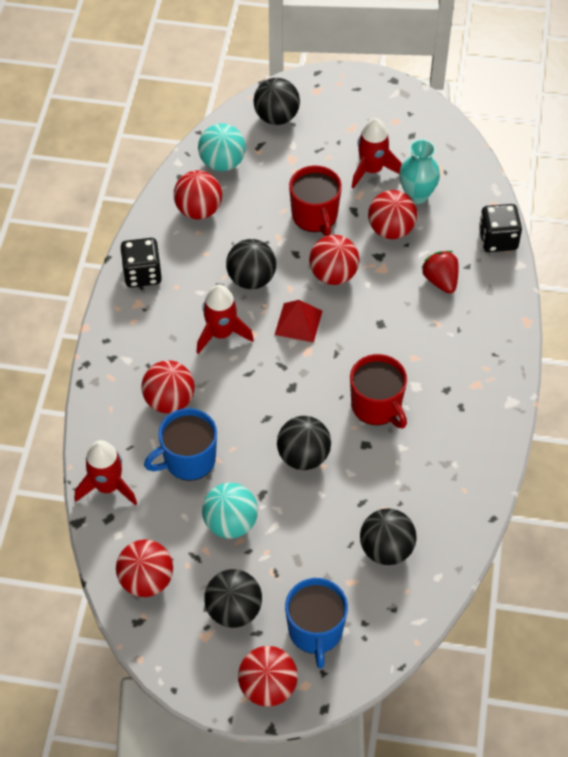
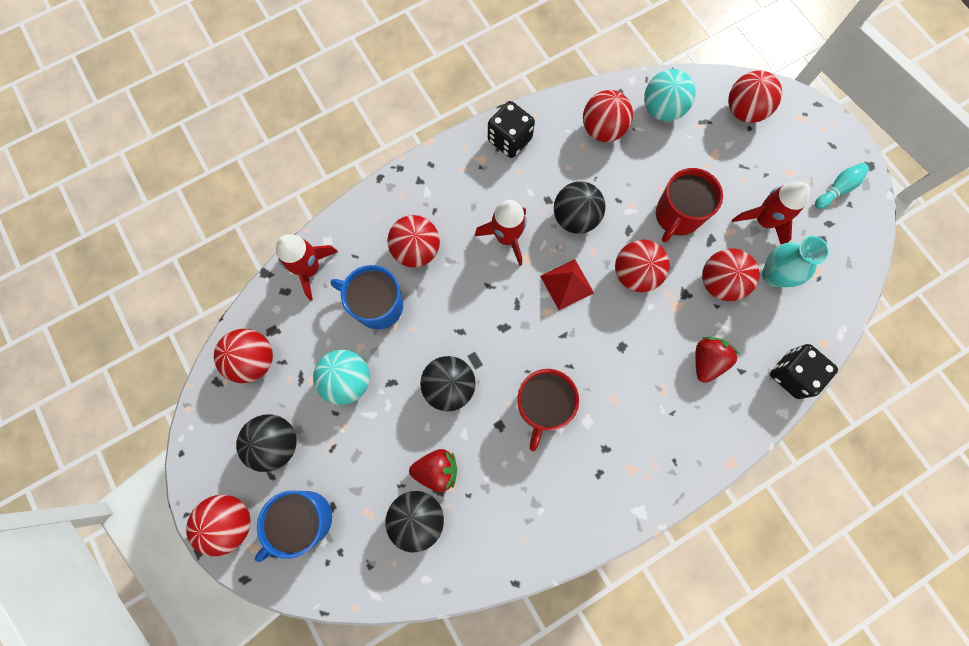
camera: 50 degrees right, 20 degrees up
(276, 117) = (743, 111): black ball -> red ball
(361, 510) = (437, 470): none -> red strawberry
(391, 111) = (837, 189): none -> turquoise bowling pin

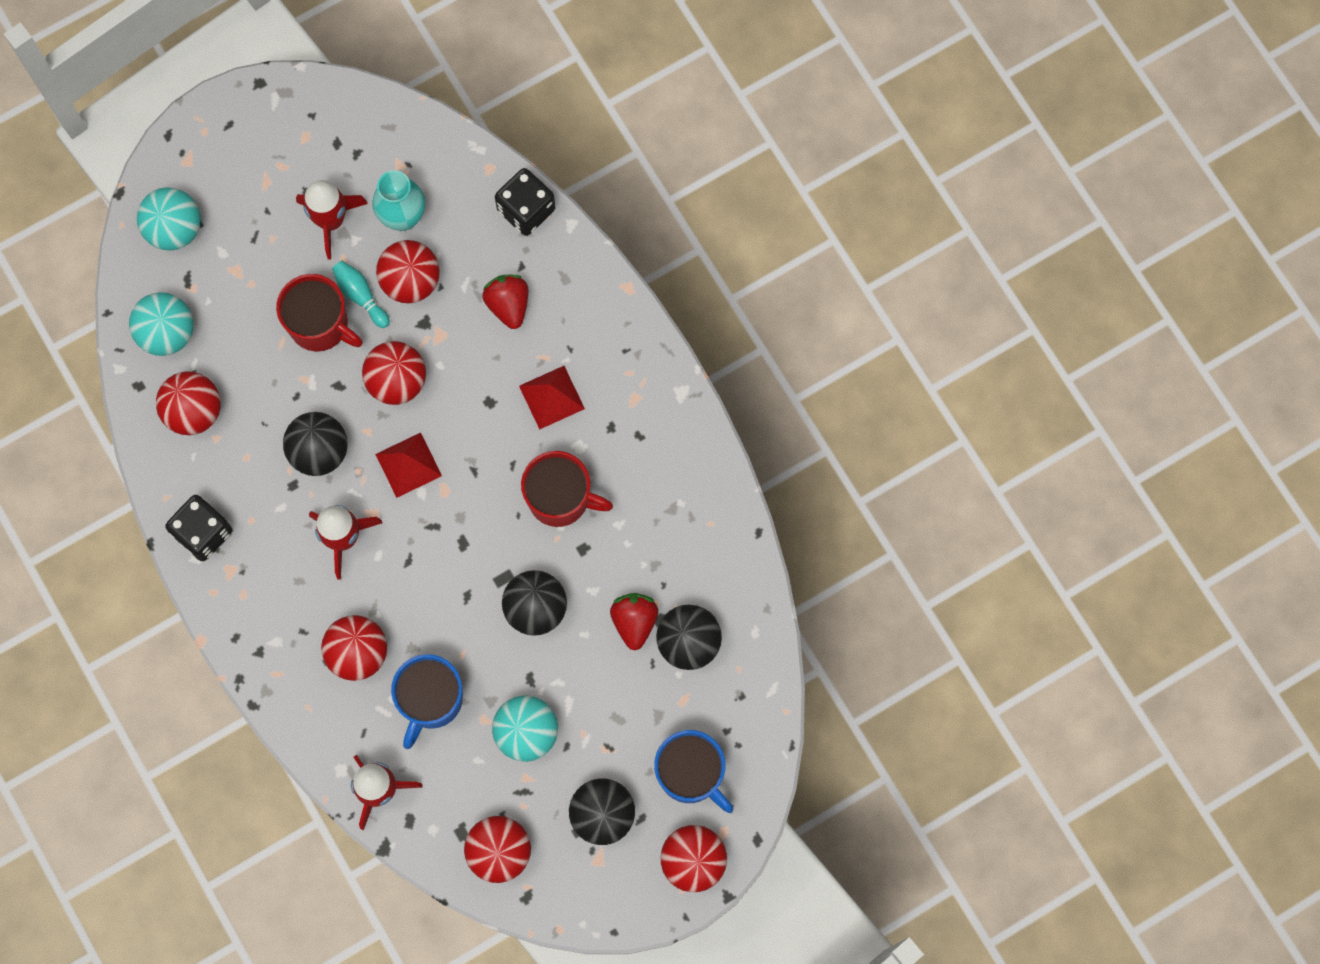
camera: 90 degrees left, 0 degrees up
(629, 398) = (551, 397): none -> red pyramid
(706, 361) = (508, 305): red strawberry -> red strawberry turned 45 degrees clockwise
(743, 111) = (174, 229): red ball -> turquoise ball
(837, 189) = (290, 127): turquoise bowling pin -> turquoise bowling pin (361, 296)

